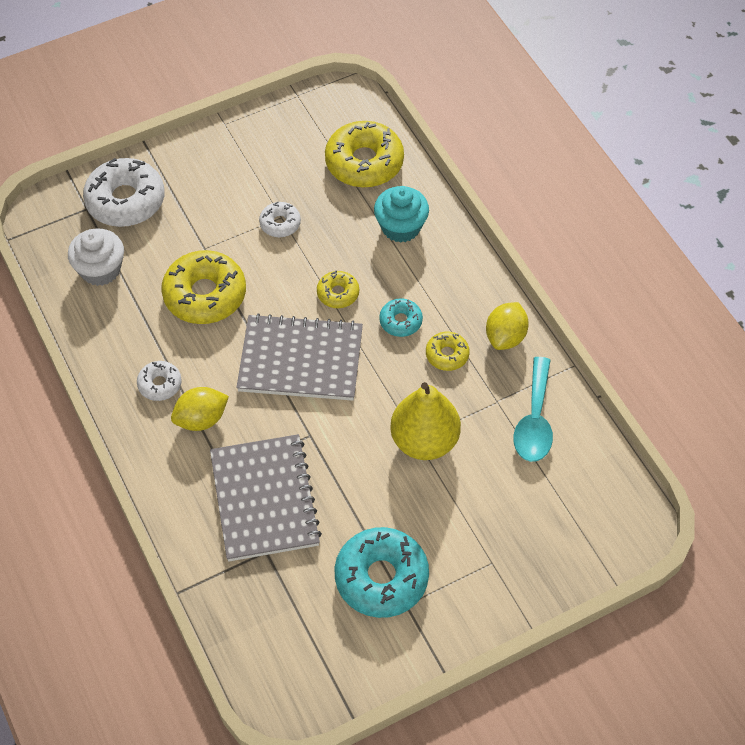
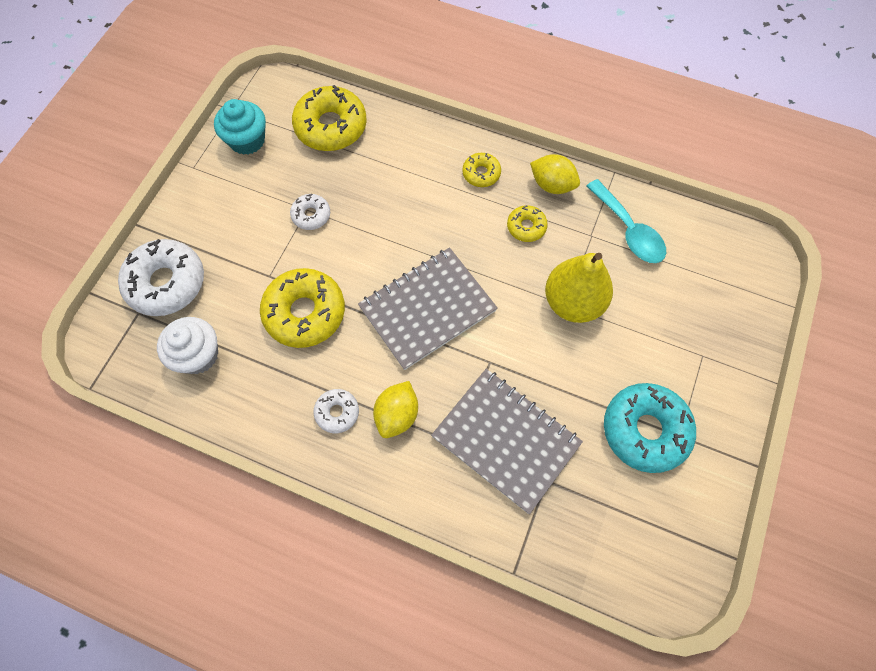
camera: 40 degrees left, 10 degrees up
(338, 293) = (406, 238): yellow donut -> yellow donut (481, 173)
(400, 321) = (471, 226): turquoise donut -> none
(401, 227) = (403, 156): turquoise cupcake -> turquoise cupcake (247, 140)
(505, 337) = (552, 185): yellow lemon -> yellow lemon turned 45 degrees counterclockwise

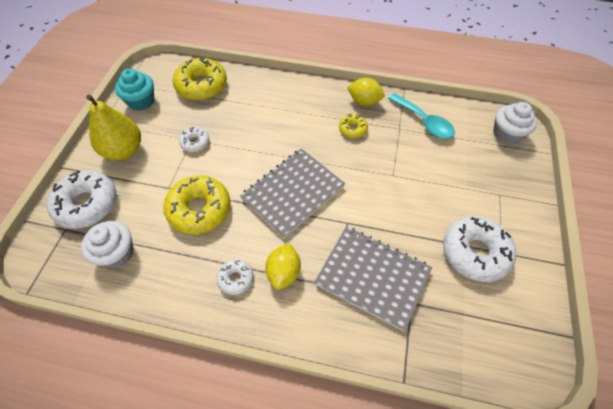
camera: 10 degrees left, 10 degrees down
(481, 173) = (313, 100): yellow donut -> none
(573, 302) = (398, 173): yellow pear -> yellow pear (124, 151)
(645, 430) = (475, 252): turquoise donut -> white donut
(740, 267) = (507, 134): none -> white cupcake

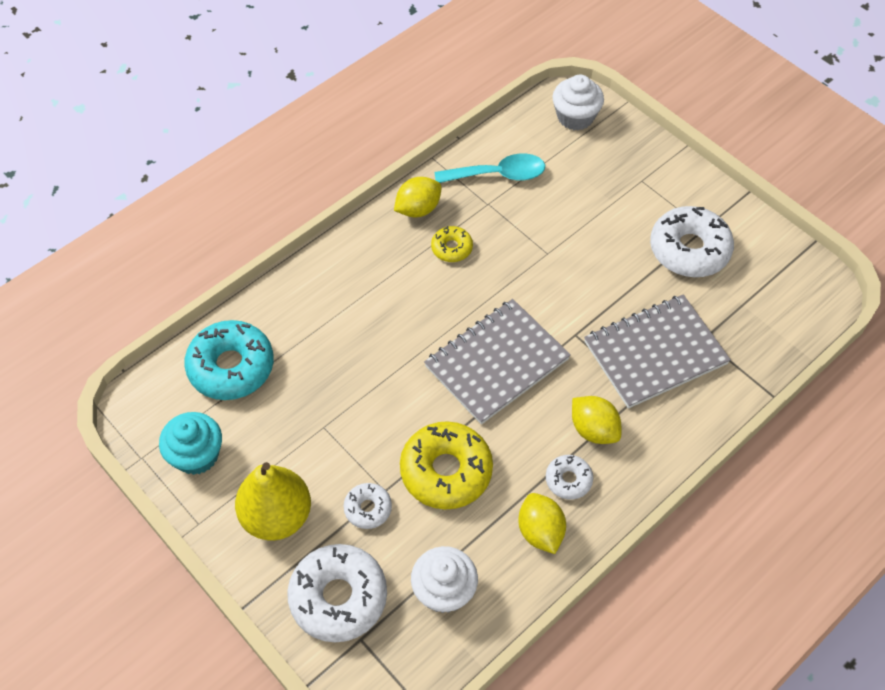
camera: 55 degrees left, 0 degrees up
(187, 283) = (540, 531): none -> yellow lemon
(195, 143) = (333, 425): white donut -> white donut (368, 508)
(201, 85) = (231, 367): yellow donut -> turquoise donut
(292, 193) = (496, 362): grey notebook -> grey notebook turned 60 degrees clockwise

